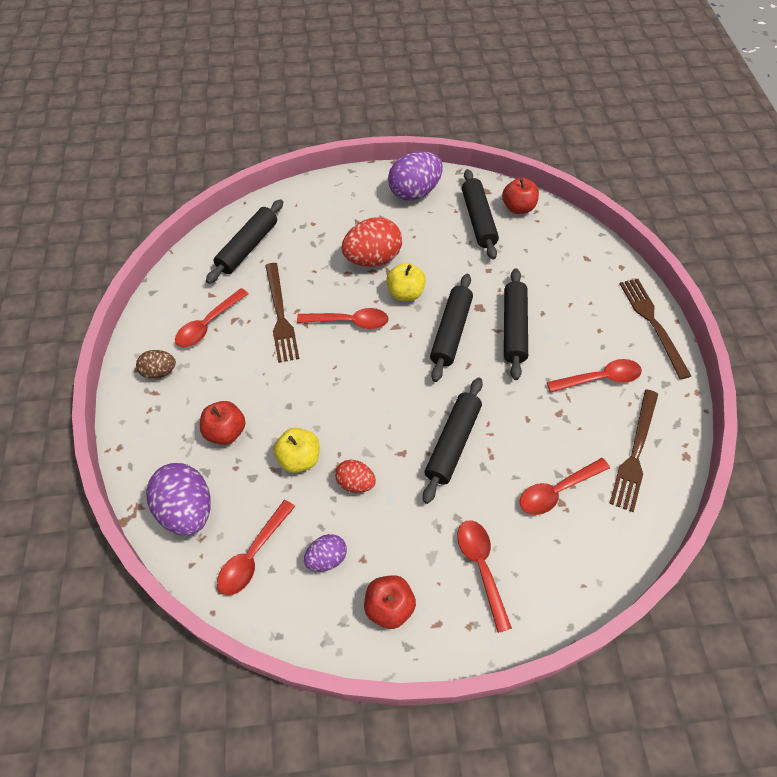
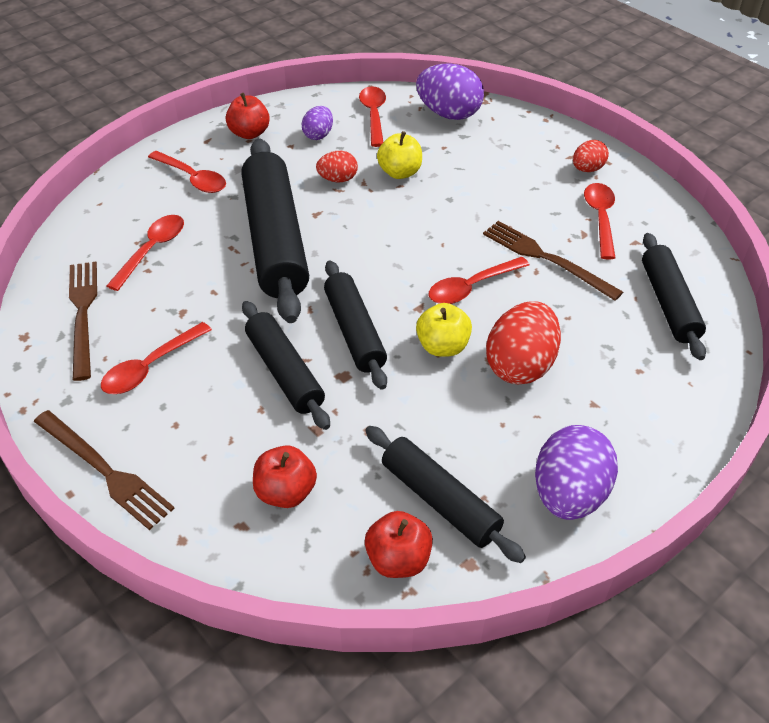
camera: 145 degrees right, 10 degrees down
(159, 372) = (587, 169): brown egg -> red egg
(226, 432) = (479, 161): red apple -> red apple (286, 492)
(453, 443) = (275, 240): black rolling pin -> black rolling pin, size x1.67

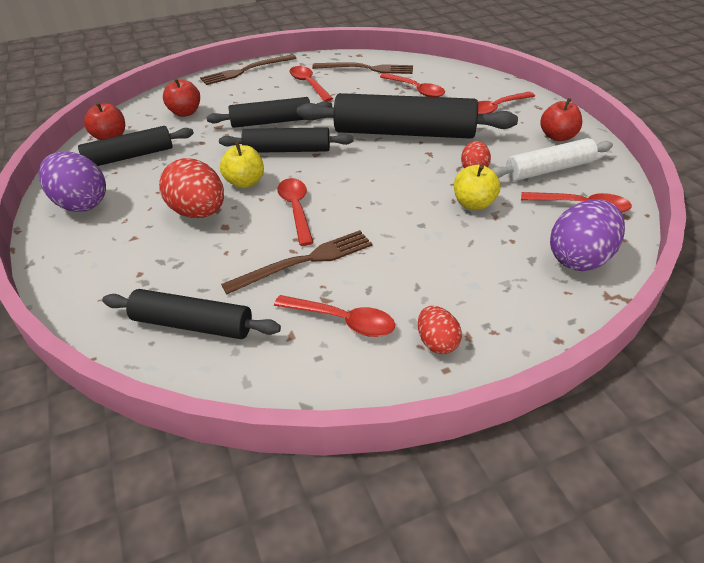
camera: 110 degrees right, 5 degrees down
(318, 135) = (549, 169): purple egg -> white rolling pin

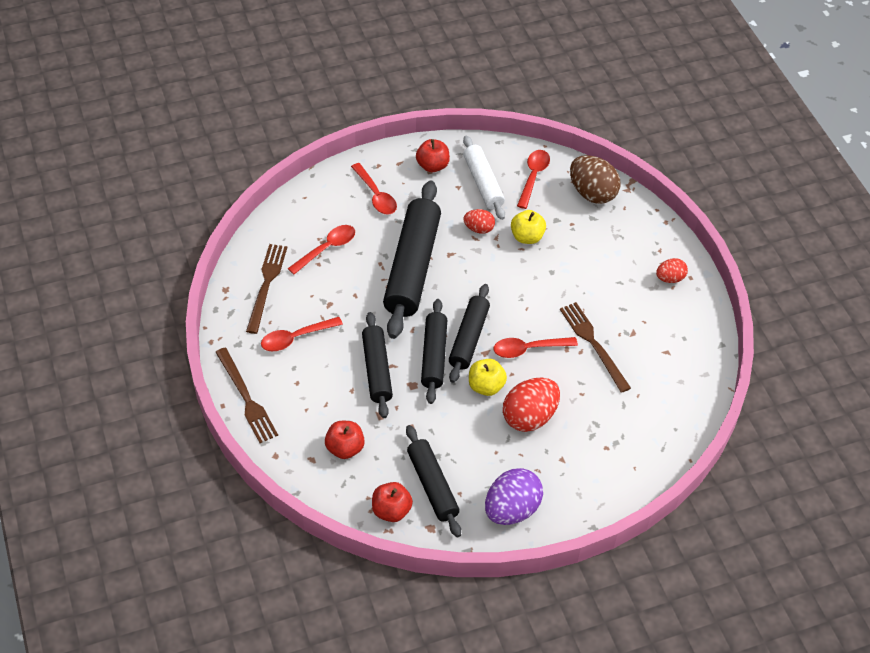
camera: 90 degrees left, 10 degrees up
(192, 325) = (659, 407): black rolling pin -> black rolling pin (469, 338)
(343, 321) = (653, 324): red spoon -> none
(580, 258) = (592, 193): purple egg -> brown egg

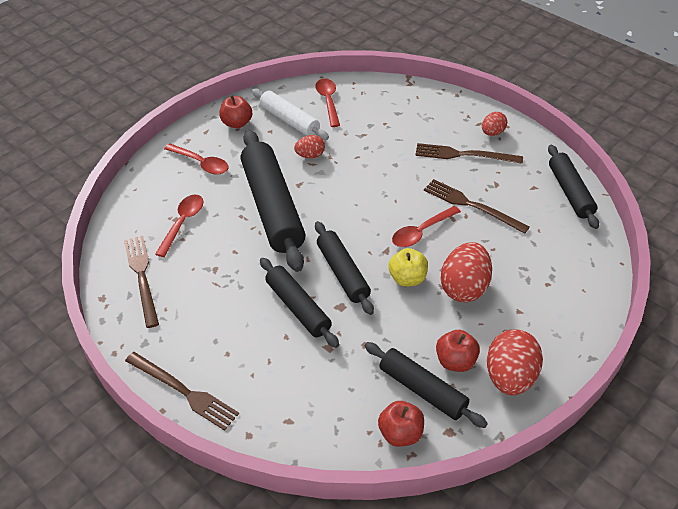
camera: 25 degrees left, 5 degrees down
(295, 338) = (200, 313): red spoon -> none
(345, 448) = (315, 394): red apple -> red apple (455, 361)
(469, 338) = (363, 245): black rolling pin -> black rolling pin (570, 192)
(511, 509) = (510, 377): purple egg -> red egg
(527, 237) = (355, 146): yellow apple -> none
(592, 193) = (384, 96): brown egg -> none
(624, 290) = (464, 155): none -> brown fork

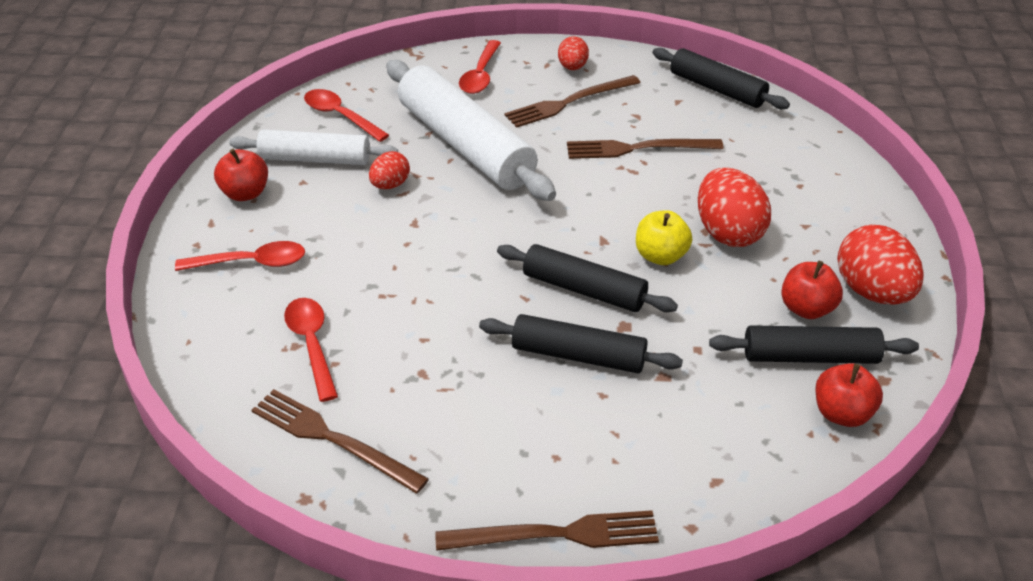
camera: 40 degrees left, 5 degrees down
(272, 207) = (412, 265): black rolling pin -> none
(375, 152) = (466, 145): none -> white rolling pin
(421, 232) = (618, 201): red spoon -> red spoon (480, 75)

